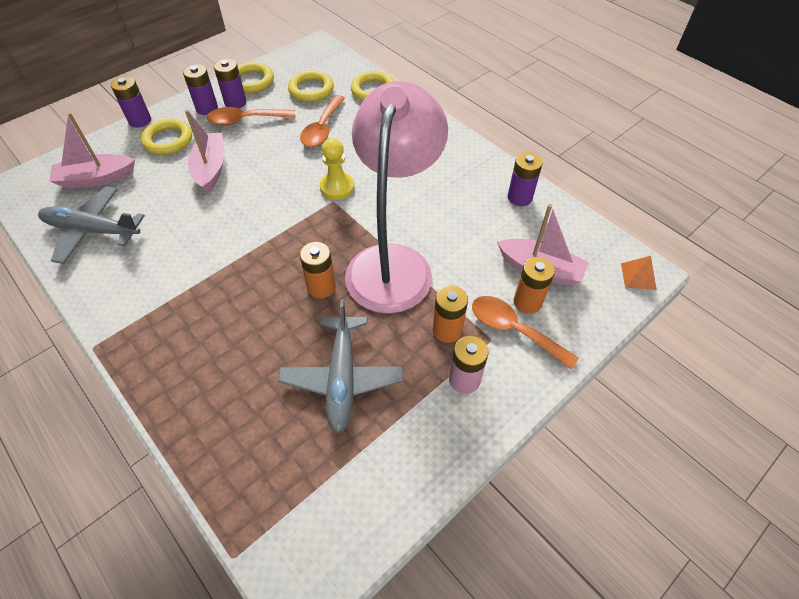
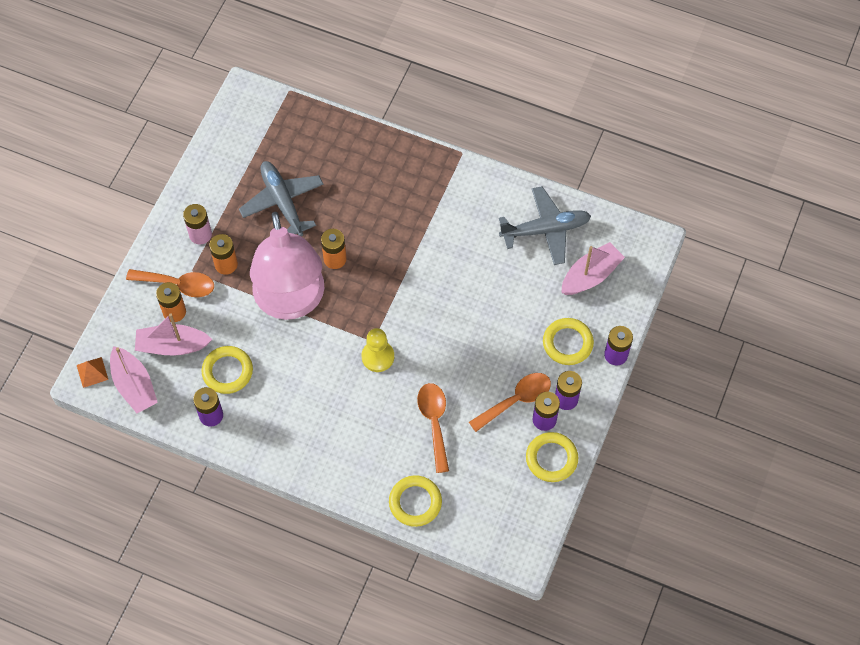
camera: 155 degrees right, 10 degrees up
(211, 168) = (502, 329): pink boat -> pink boat (134, 385)
(311, 90) = (481, 474): yellow ring -> yellow ring (227, 371)

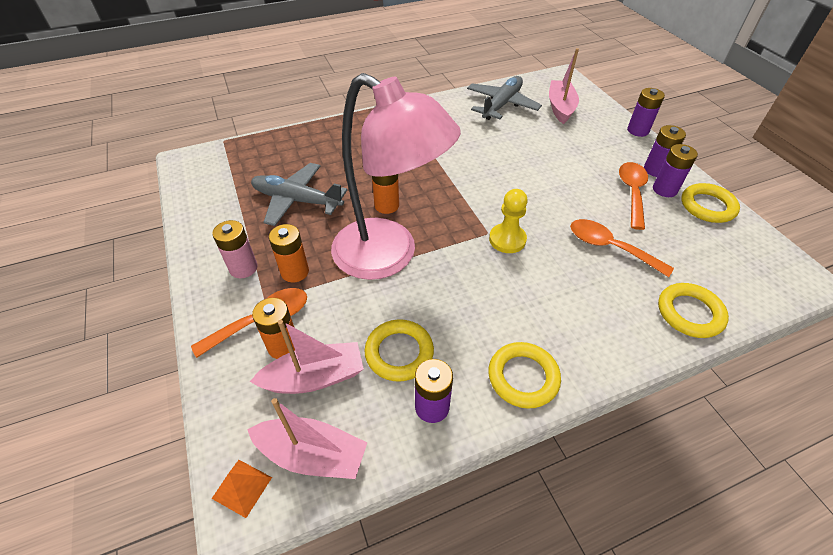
camera: 45 degrees left, 15 degrees down
(172, 346) = (314, 377): pink boat -> pink boat turned 150 degrees counterclockwise
(567, 343) = (605, 144): yellow ring -> yellow ring (523, 377)

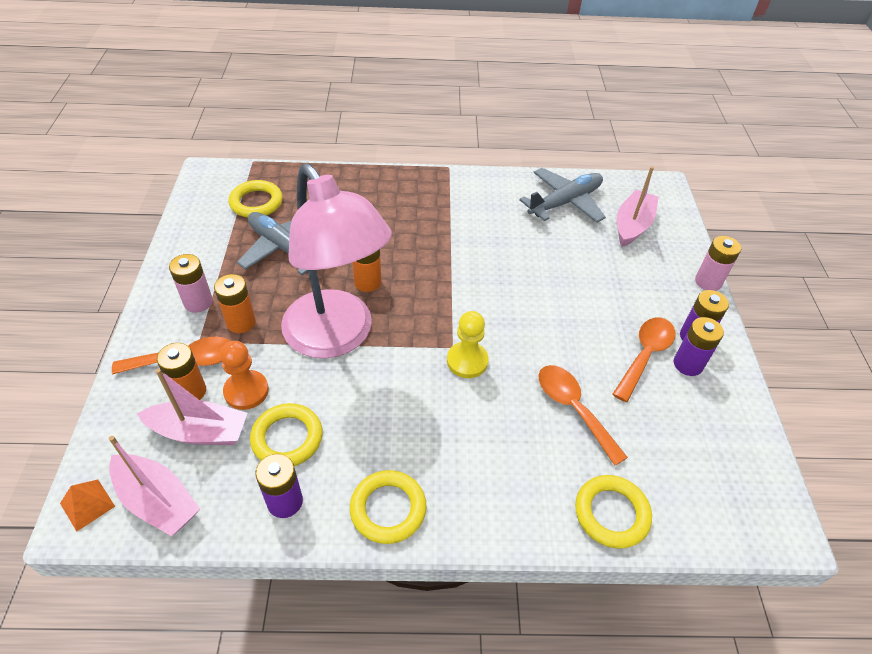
camera: 20 degrees right, 0 degrees up
(336, 327) = (246, 391): none -> orange pawn
(637, 130) = (708, 282): purple battery -> pink battery
(707, 206) = (726, 401): yellow ring -> yellow ring (256, 202)

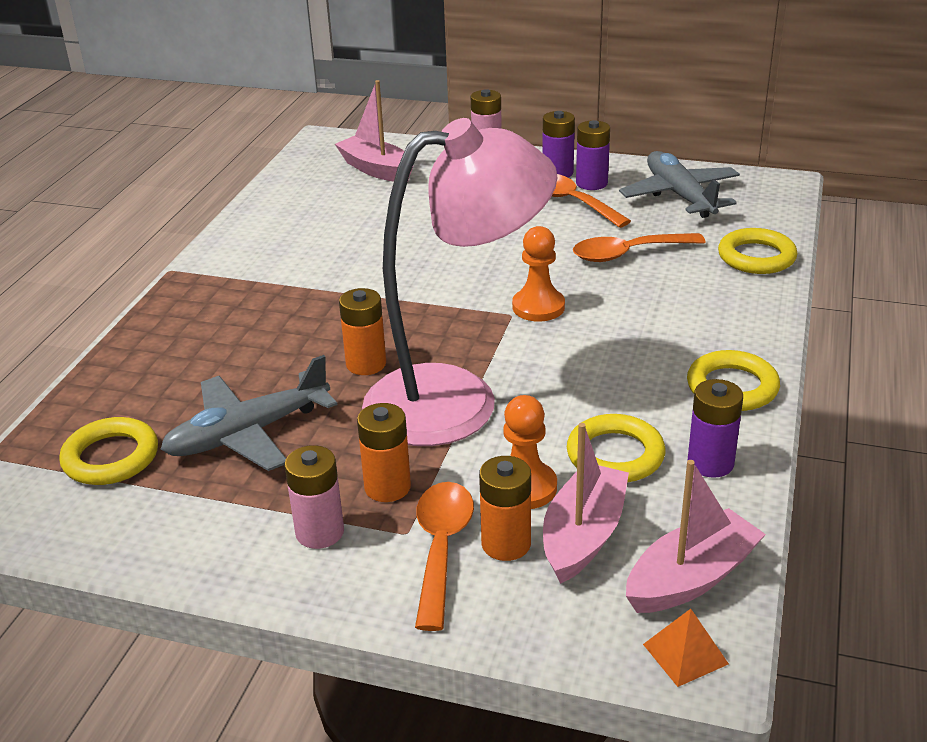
camera: 70 degrees left, 15 degrees down
(467, 361) = (538, 307): yellow pawn -> orange pawn
(565, 202) = (308, 201): grey plane -> grey plane (679, 195)

